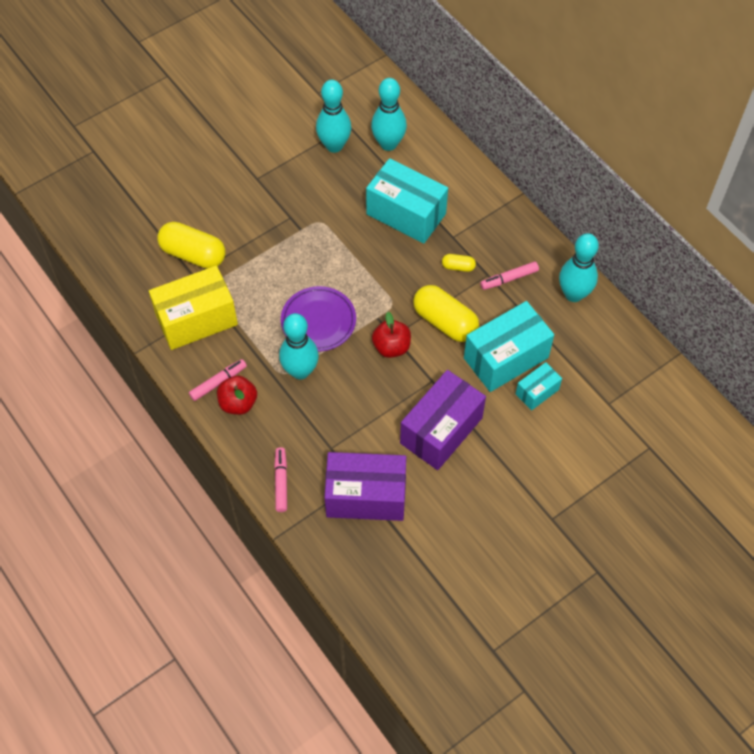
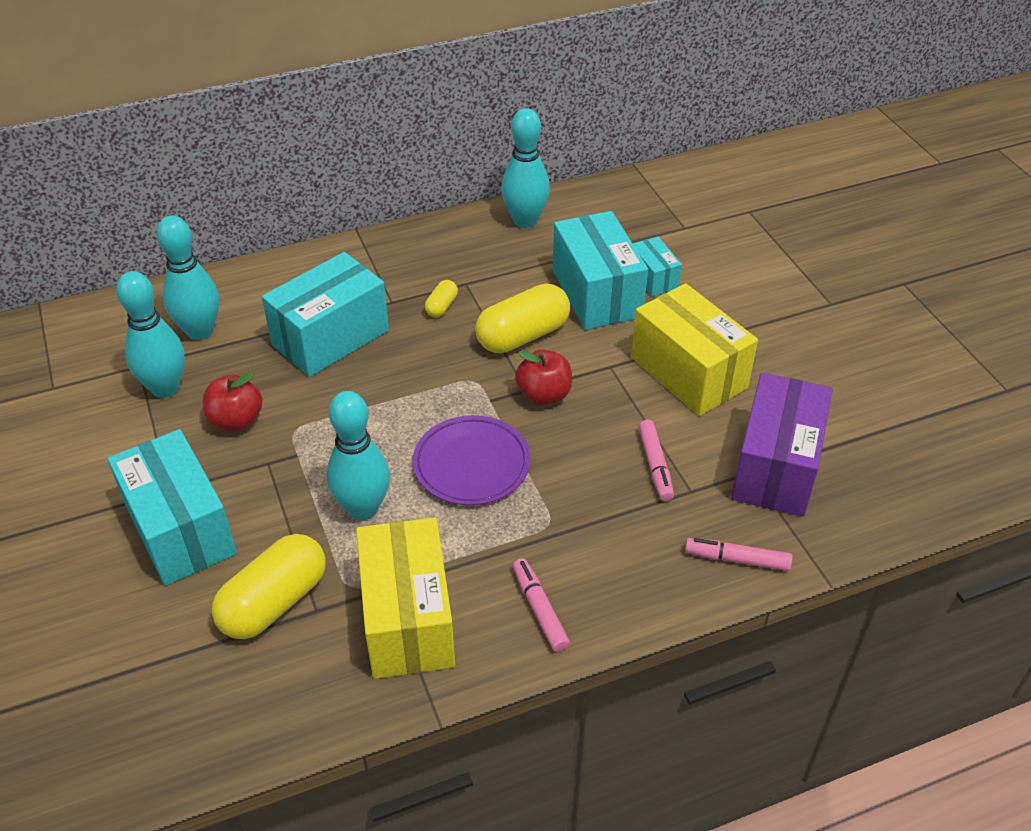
camera: 75 degrees left, 15 degrees down
(231, 194) = (181, 529): none -> turquoise box
(238, 403) = (586, 589): red apple -> red apple (236, 420)
(300, 371) = (551, 501): turquoise bowling pin -> turquoise bowling pin (363, 508)
(441, 430) = (688, 373): purple box -> yellow box
(509, 279) = (480, 267): pink marker -> pink marker (655, 465)

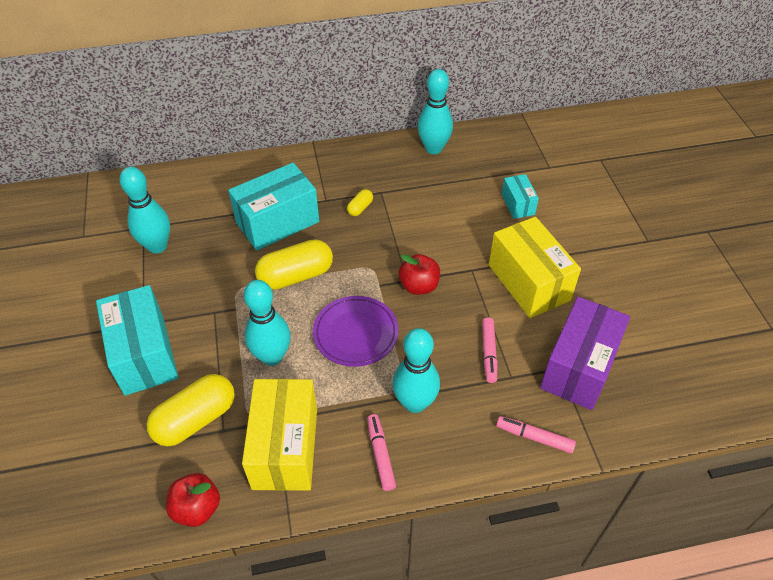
camera: 10 degrees right, 5 degrees up
(200, 331) = (189, 206): turquoise bowling pin -> turquoise bowling pin (415, 403)
(236, 420) = (199, 277): red apple -> red apple (197, 508)
(523, 335) = (413, 238): yellow capsule -> yellow capsule (296, 276)
(596, 293) = (473, 211): turquoise box -> none

